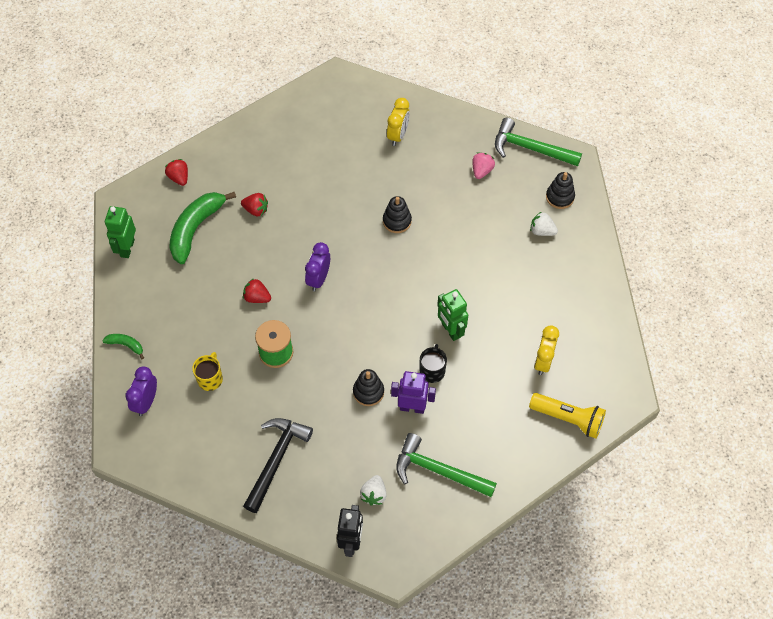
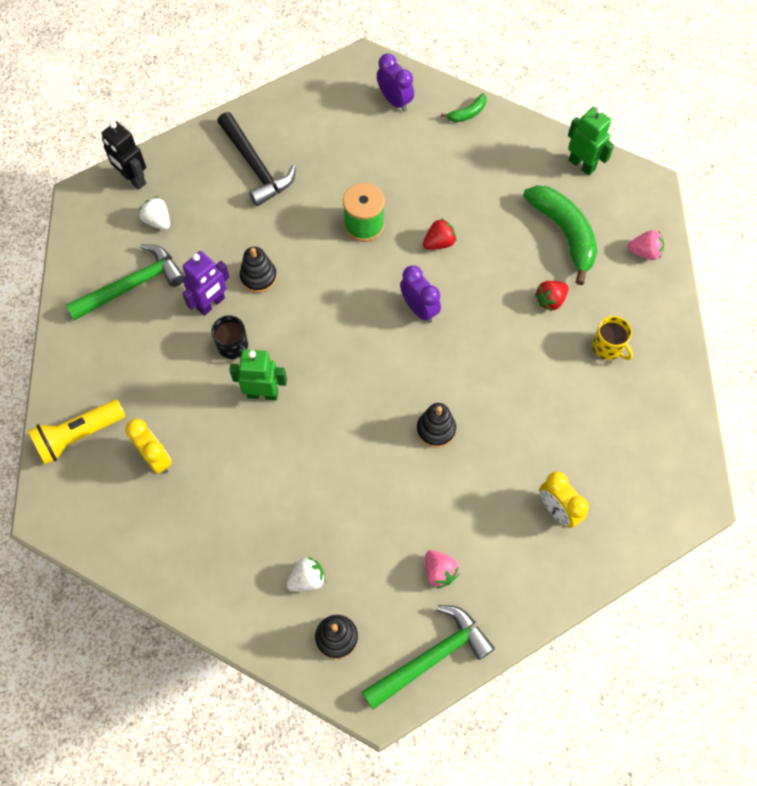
camera: 125 degrees right, 5 degrees up
(179, 178) = (644, 252): red strawberry -> pink strawberry
(210, 379) = (379, 159): yellow mug -> yellow mug (608, 347)

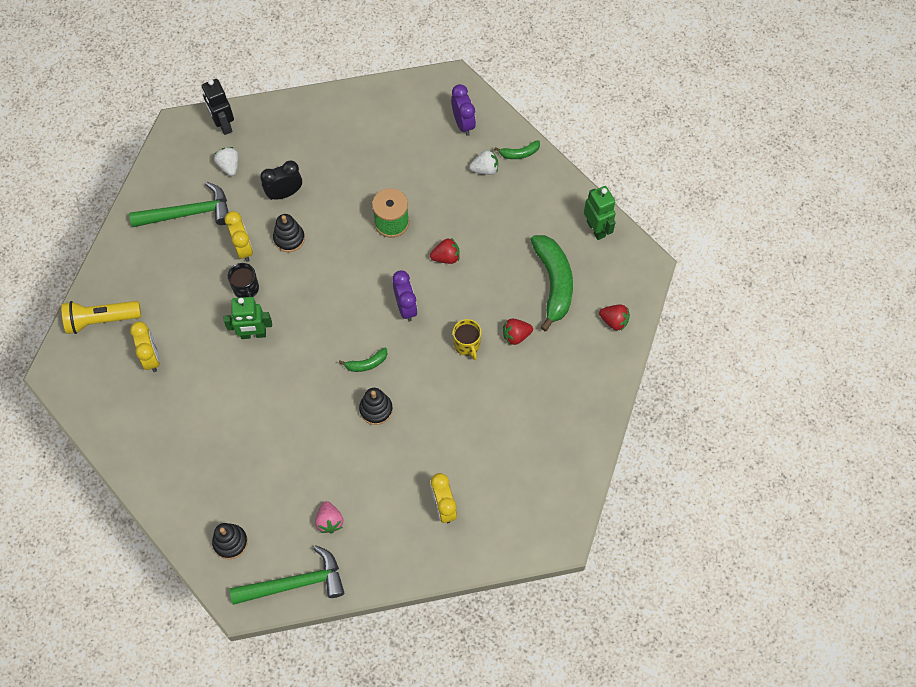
camera: 20 degrees right, 0 degrees up
(211, 304) = (243, 248): purple robot -> yellow clock
(233, 231) = (284, 193): none -> black clock
(256, 166) = (325, 145): black hammer -> none
(262, 393) = (253, 334): green robot -> green robot turned 150 degrees clockwise
(307, 579) = (227, 490): white strawberry -> white strawberry (485, 169)
(403, 383) = (366, 363): none -> green banana
(608, 347) = (545, 390): yellow mug -> yellow mug (467, 344)
(644, 252) = (614, 321): pink strawberry -> red strawberry

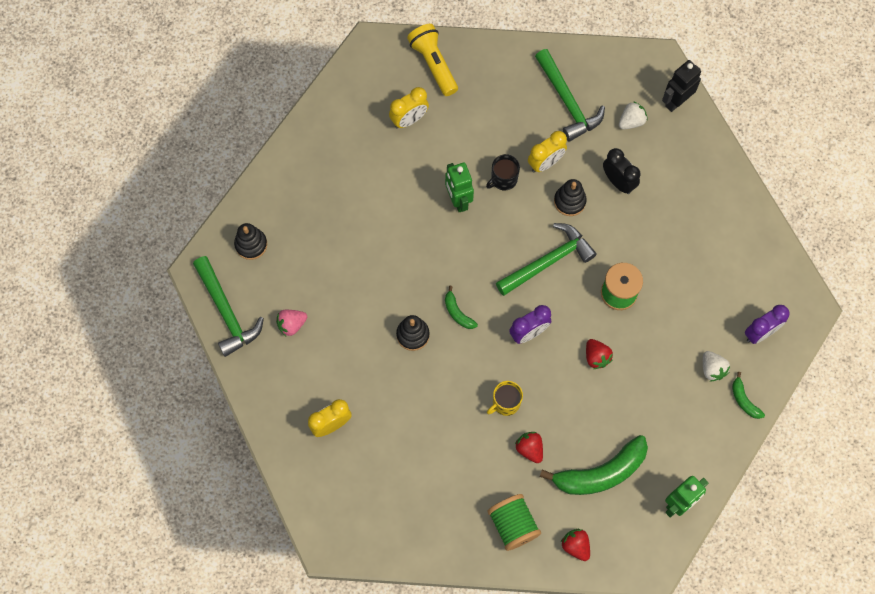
camera: 75 degrees right, 5 degrees up
(341, 272) = (548, 261): none -> green hammer
(582, 368) = (513, 525): none -> green spool
(614, 321) = (575, 546): red strawberry -> red strawberry turned 135 degrees clockwise

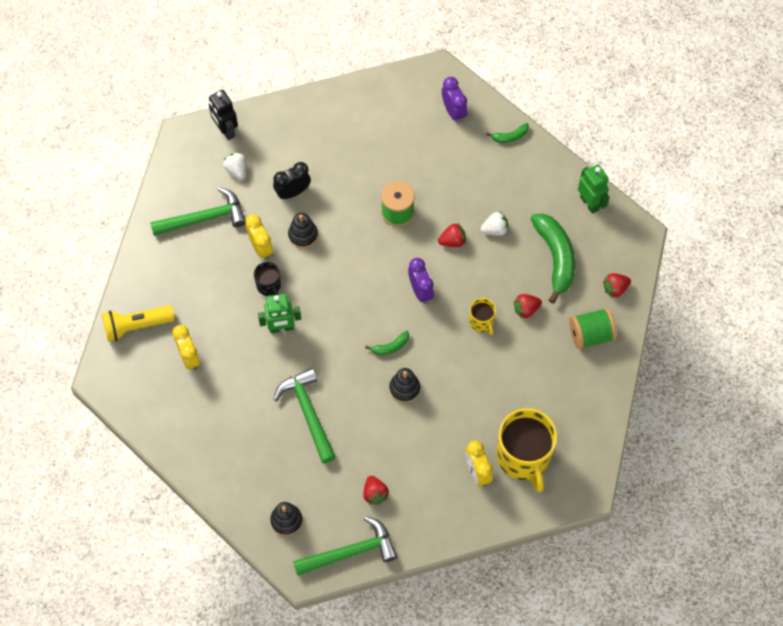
camera: 80 degrees left, 5 degrees down
(291, 325) = (375, 493): pink strawberry -> red strawberry
(356, 471) = (523, 457): none -> yellow mug
(548, 261) = (356, 263): green hammer -> green hammer (308, 412)
(712, 369) = (479, 154): white strawberry -> white strawberry (495, 229)

